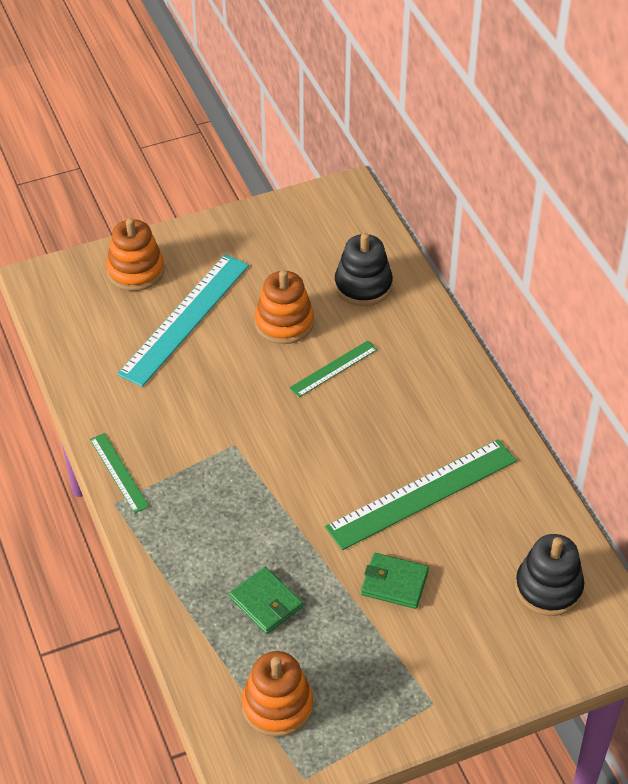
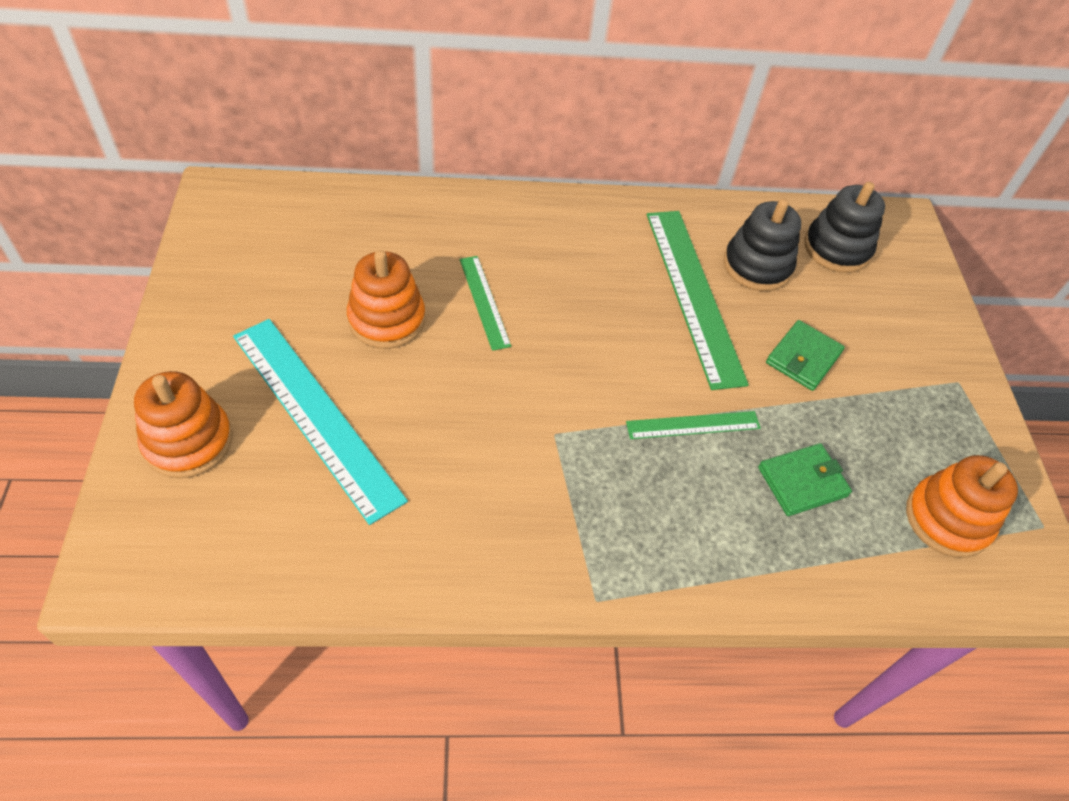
camera: 75 degrees left, 5 degrees up
(119, 472) = (545, 578): green ruler -> green ruler (693, 425)
(363, 285) = (375, 233): black stacking toy -> black stacking toy (757, 266)

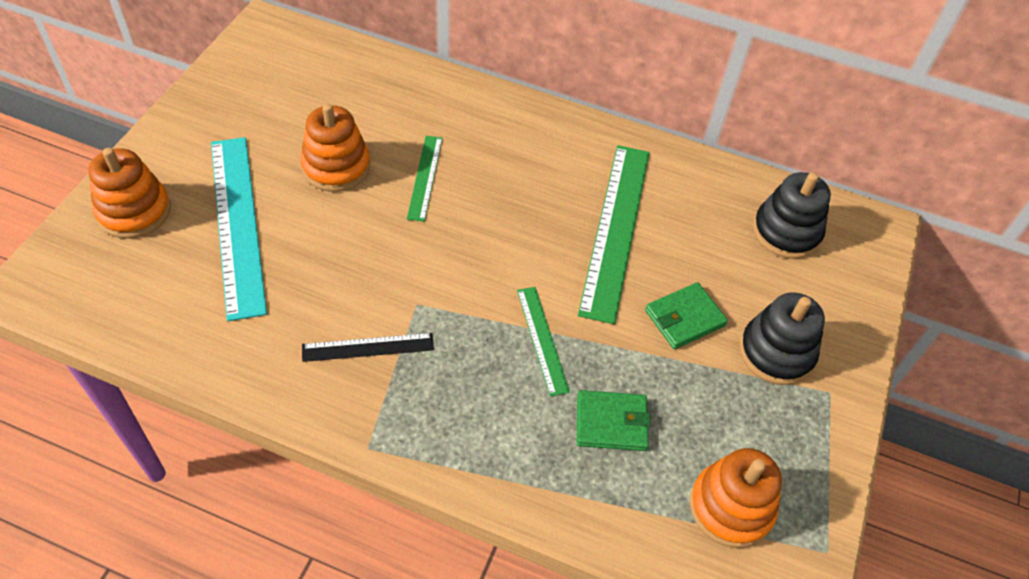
camera: 25 degrees right, 0 degrees up
(533, 496) = (368, 347): none -> black ruler
(693, 425) = (542, 339): green ruler -> green ruler turned 60 degrees clockwise
(757, 266) = (694, 223): black stacking toy -> black stacking toy (776, 352)

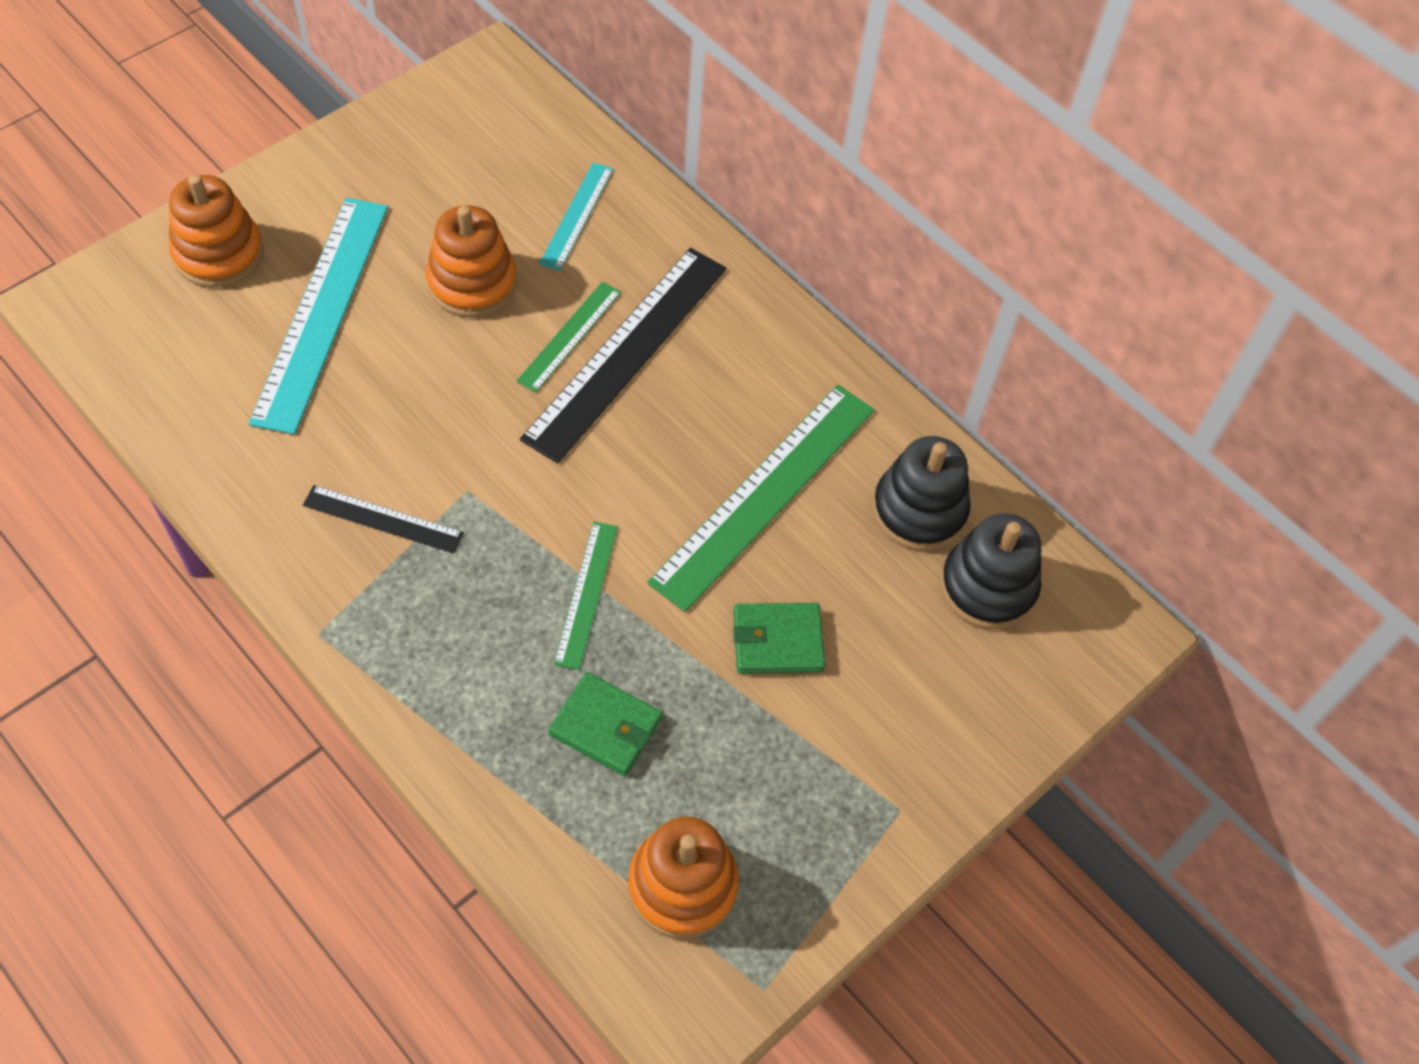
camera: 25 degrees right, 5 degrees up
(382, 101) = (577, 216): none -> turquoise ruler
(469, 173) = (626, 351): none -> black ruler
(776, 352) = (865, 732): black stacking toy -> black stacking toy (919, 510)

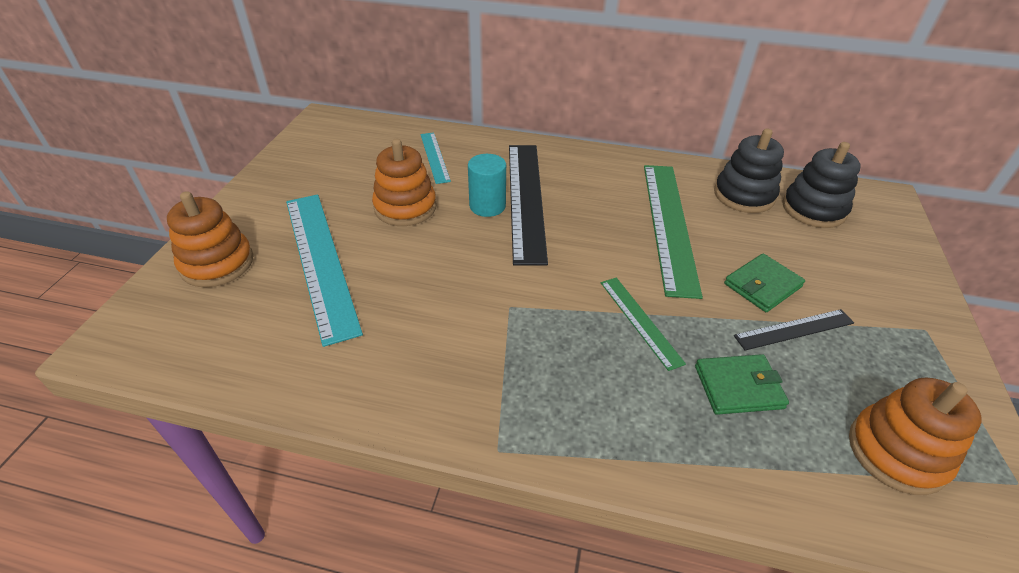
camera: 30 degrees left, 15 degrees down
(383, 519) = (472, 351): black ruler -> black ruler (794, 329)
(569, 336) = (487, 206): green ruler -> turquoise cylinder

